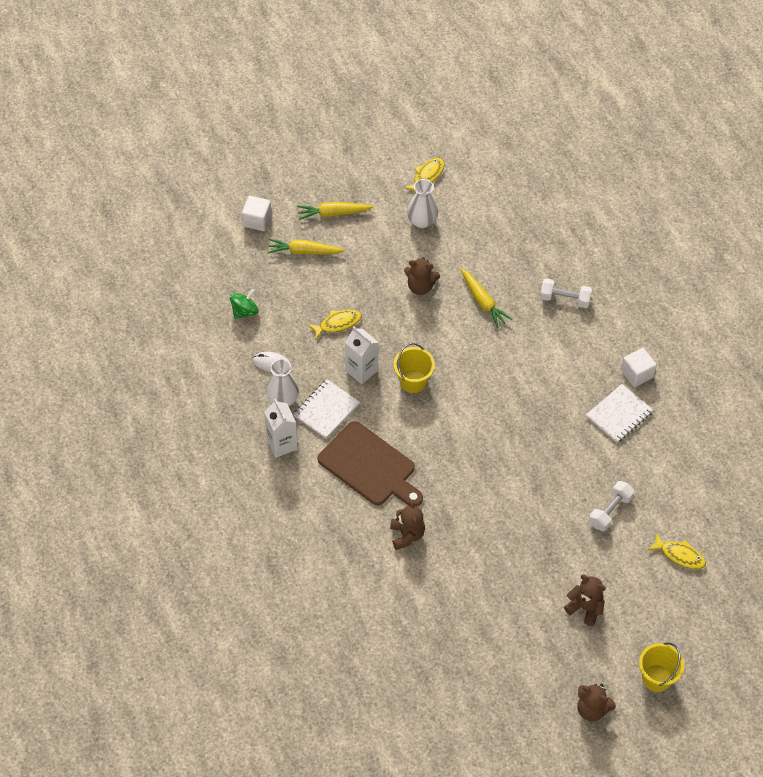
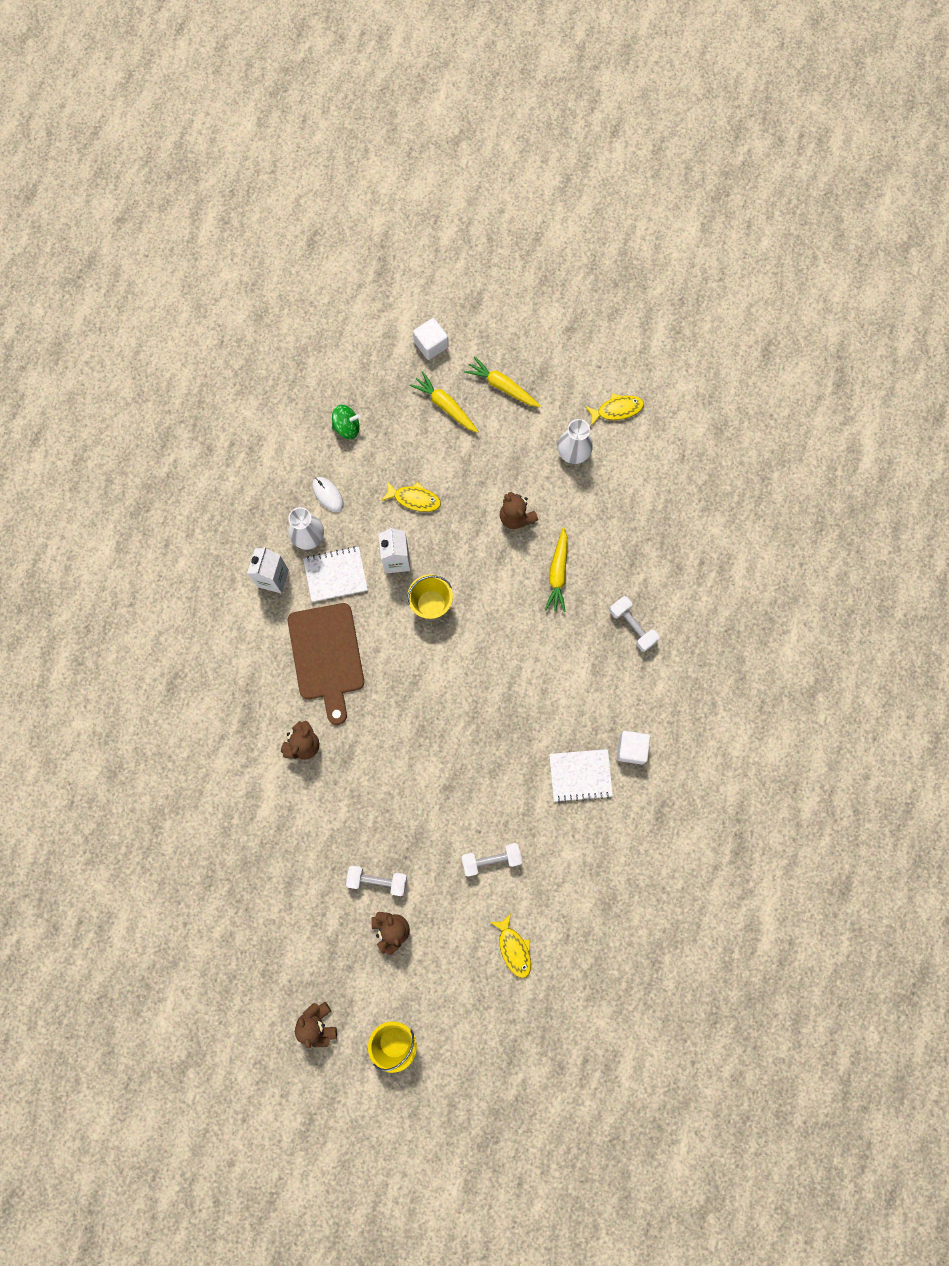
camera: 40 degrees right, 20 degrees up
(544, 583) = (377, 880): none -> white dumbbell

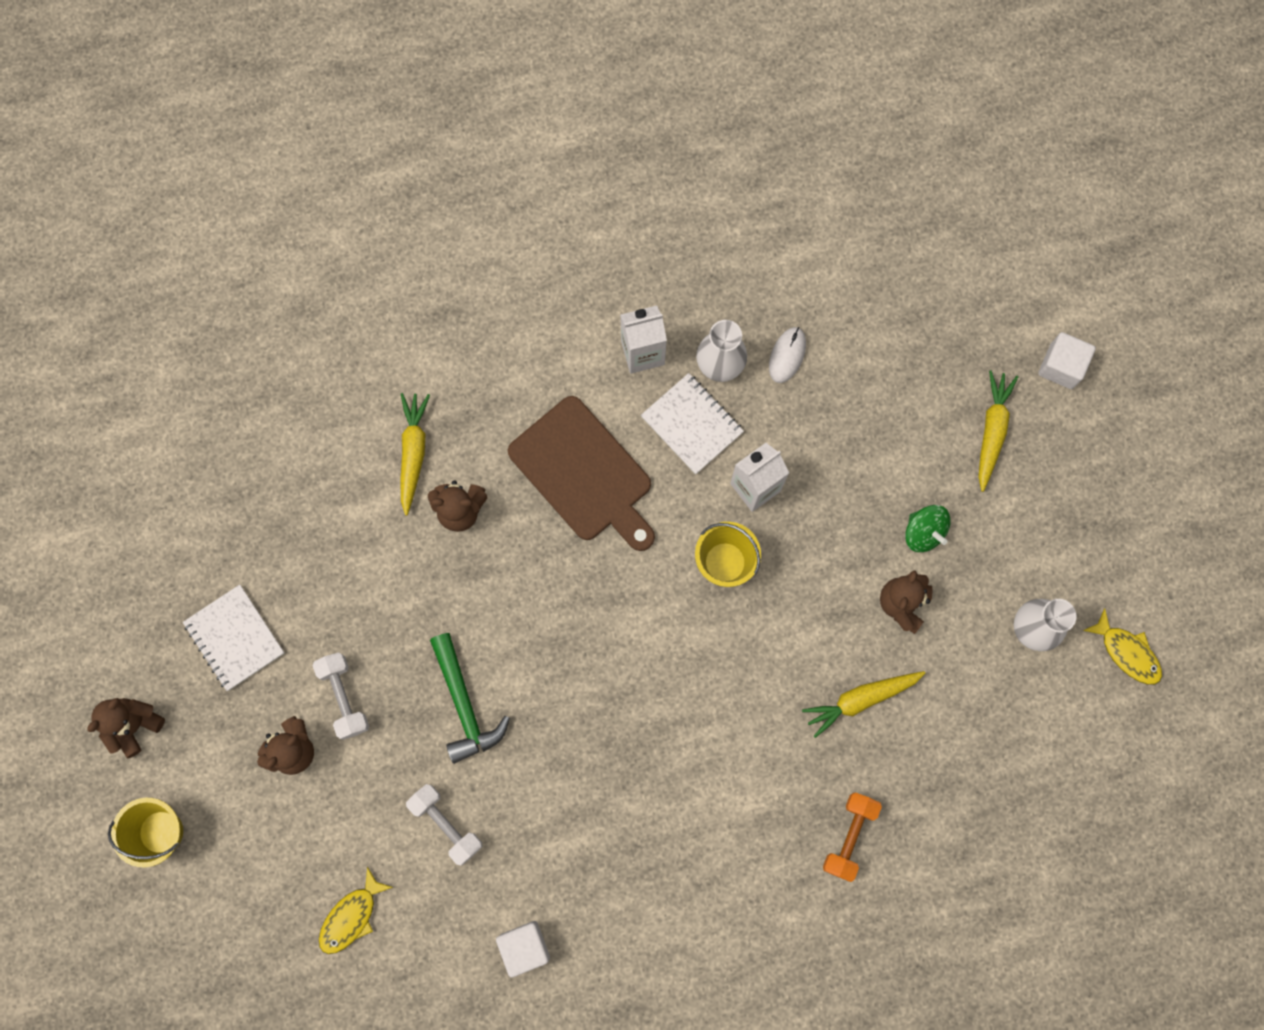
camera: 60 degrees right, 0 degrees up
(326, 656) = (584, 473): brown cutting board -> brown cutting board turned 90 degrees counterclockwise
(347, 427) = (887, 327): green spinning top -> green spinning top (923, 532)
(414, 499) = (846, 463): yellow fish -> none
(425, 808) = (464, 705): none -> green hammer
(502, 386) = (1063, 487): yellow carrot -> yellow carrot (413, 453)
(580, 775) = (615, 878): white notebook -> white notebook (234, 638)
(631, 749) = (688, 926): white cube -> white cube (524, 947)
(632, 626) = (849, 836): white dumbbell -> orange dumbbell

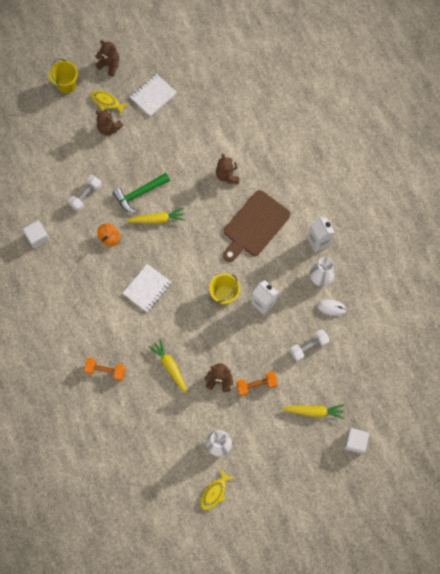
camera: 80 degrees right, 5 degrees down
(344, 697) = (135, 144): white dumbbell -> white dumbbell (308, 347)
(351, 916) = (41, 165): yellow fish -> yellow fish (107, 102)
(413, 453) = (250, 151): yellow carrot -> yellow carrot (157, 219)
(555, 785) = (109, 238): none -> orange spinning top
(692, 424) = (288, 269): white notebook -> white notebook (147, 288)
(923, 532) = (256, 385): green spinning top -> orange dumbbell

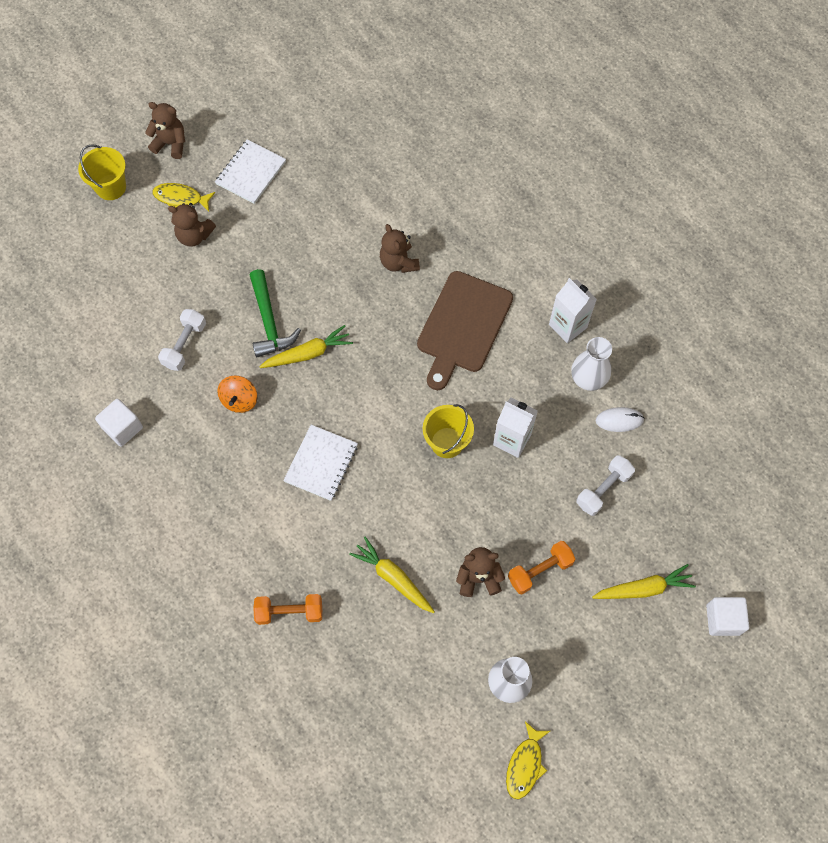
camera: 15 degrees left, 5 degrees down
(139, 193) = (269, 321): green hammer -> green hammer turned 60 degrees counterclockwise

